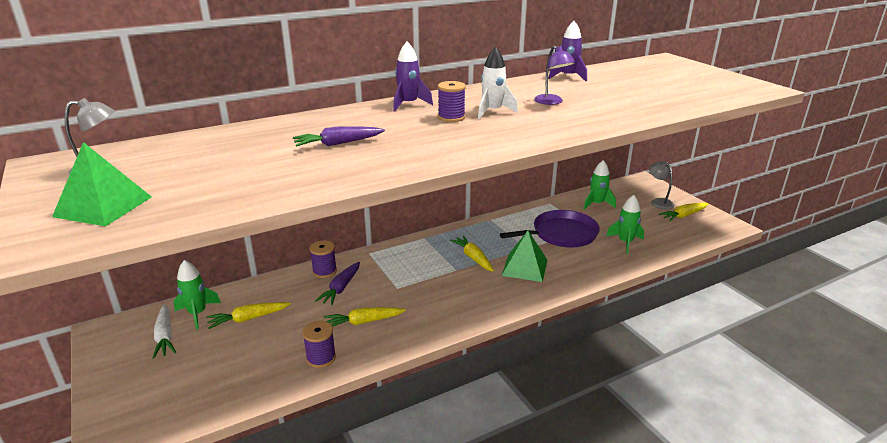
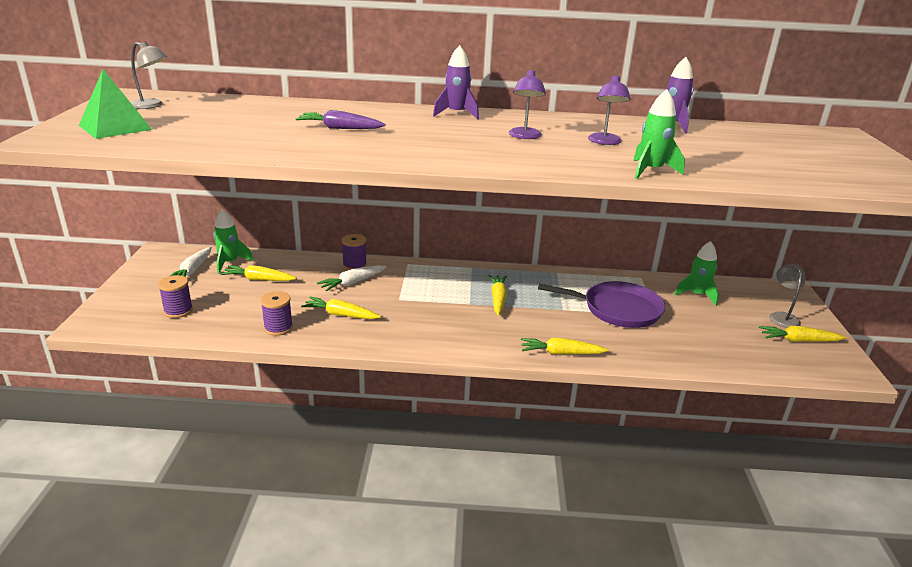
camera: 30 degrees right, 0 degrees up
(341, 288) = (352, 283): purple carrot -> white carrot
(451, 117) = (475, 132): purple spool -> purple spool (178, 311)
(492, 112) = (525, 136): white rocket -> purple lamp
(524, 267) = (539, 325): green pyramid -> none
(562, 284) = (561, 353): none -> yellow carrot
(625, 242) = (684, 341): green rocket -> green rocket (651, 171)

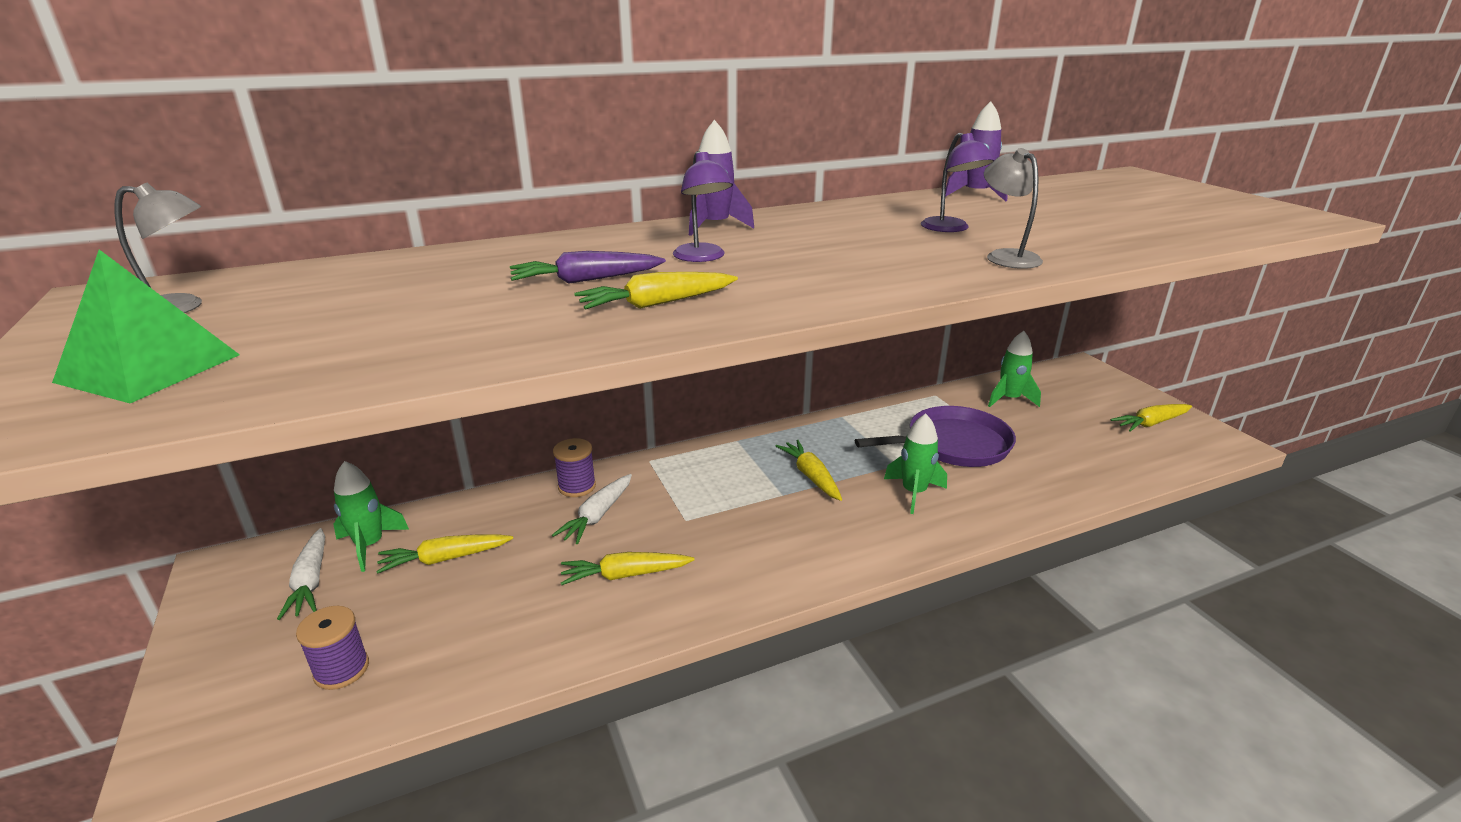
camera: 25 degrees left, 0 degrees up
(278, 328) = (546, 635): purple spool -> none
(525, 136) = (851, 240): purple lamp -> purple lamp (702, 257)
(561, 353) = (954, 528): yellow carrot -> yellow carrot (656, 304)
(651, 171) = (1065, 255): green rocket -> green rocket (914, 493)
(782, 317) = (1108, 400): grey lamp -> grey lamp (1006, 256)

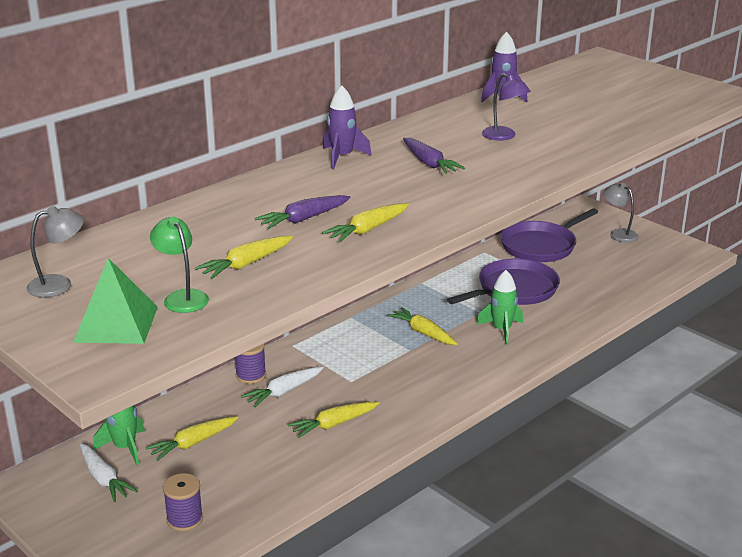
camera: 20 degrees left, 0 degrees up
(291, 348) = (182, 297): none -> green lamp
(597, 516) = (283, 392): white carrot -> white carrot turned 45 degrees clockwise
(702, 257) = (360, 188): purple lamp -> none
(822, 244) = (429, 163): none -> purple carrot
(1006, 256) = (551, 158): grey lamp -> grey lamp (619, 234)
(1009, 399) = (541, 246): green rocket -> purple pan
(1151, 423) = (646, 247): yellow carrot -> yellow carrot (246, 264)

